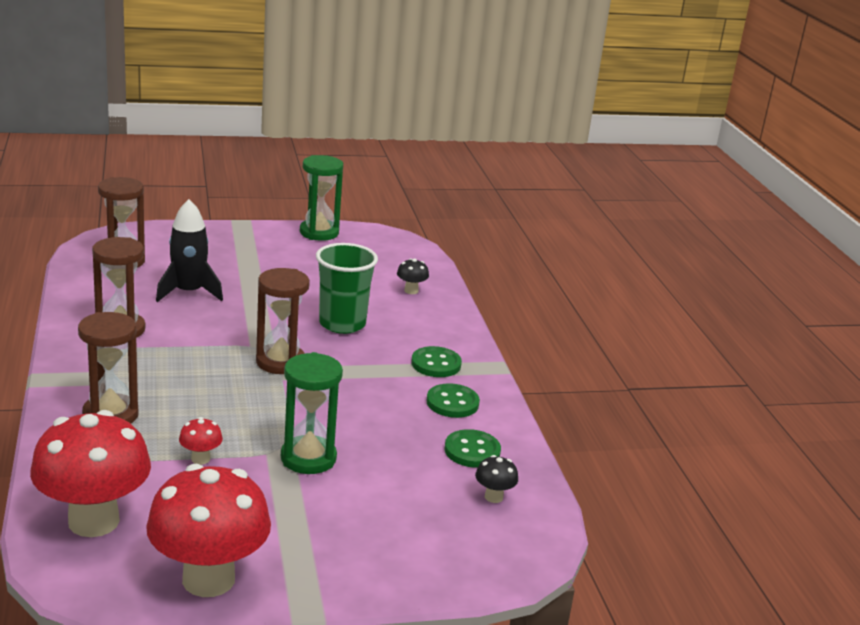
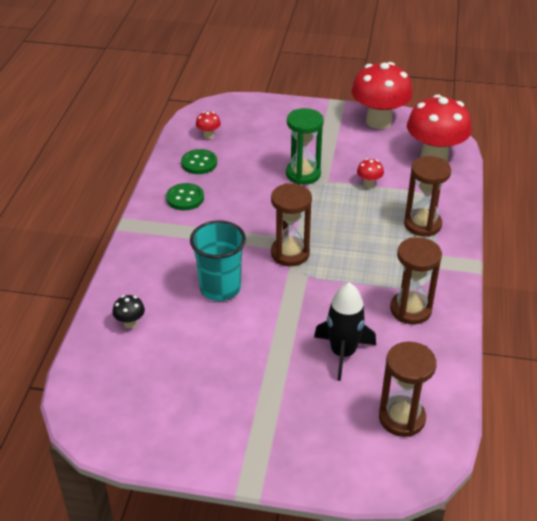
camera: 155 degrees left, 15 degrees up
(319, 232) = (165, 446): green hourglass -> none
(342, 324) = (220, 288): green cup -> turquoise cup
(436, 364) = (171, 233): green button -> none
(493, 497) = (208, 135): black mushroom -> red mushroom

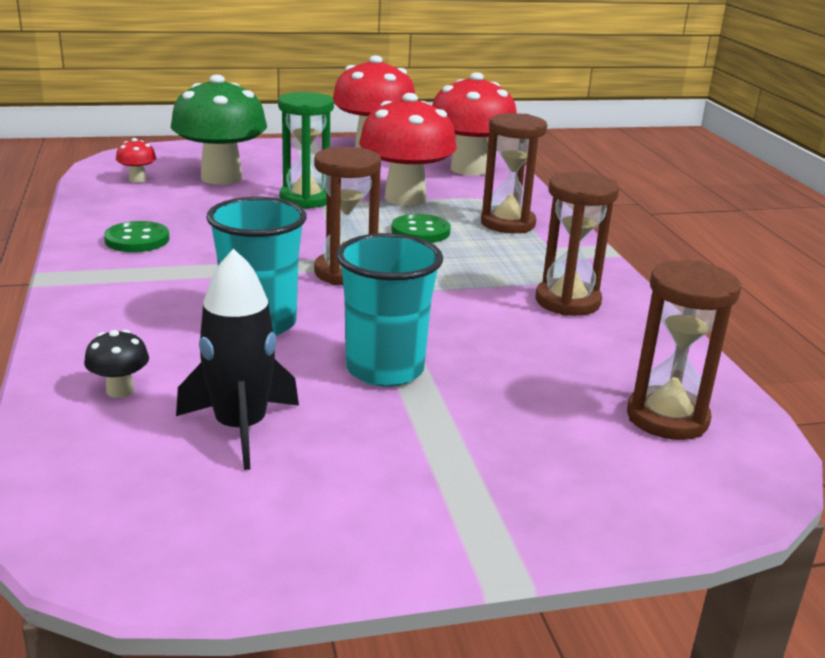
camera: 25 degrees left, 15 degrees down
(199, 163) = (139, 205): green button -> green button (420, 231)
(260, 141) = (221, 178): none -> green mushroom
(268, 341) = (385, 369): none -> turquoise cup
(343, 353) = (513, 362): black rocket -> black rocket (241, 428)
(369, 184) = (405, 198): red mushroom -> red mushroom, size x2.43

